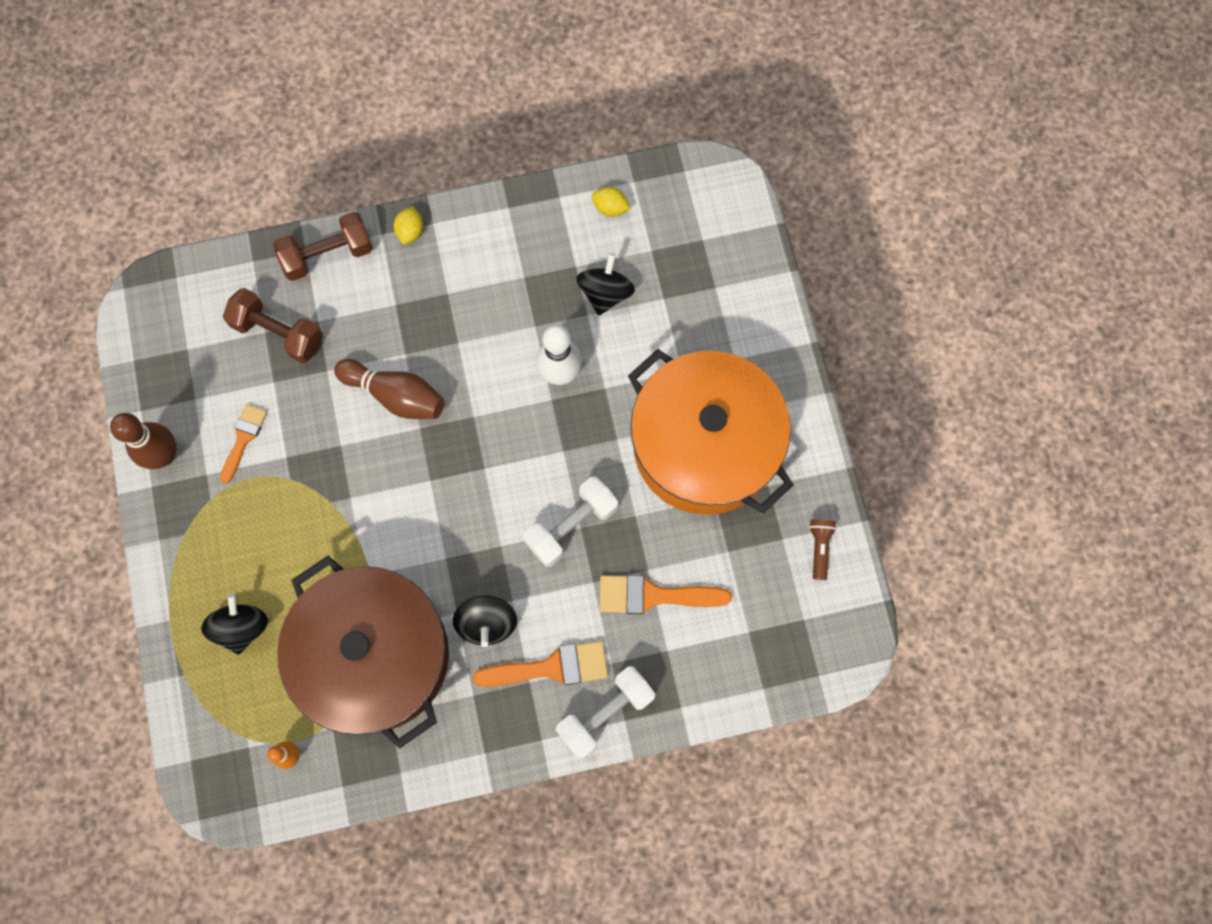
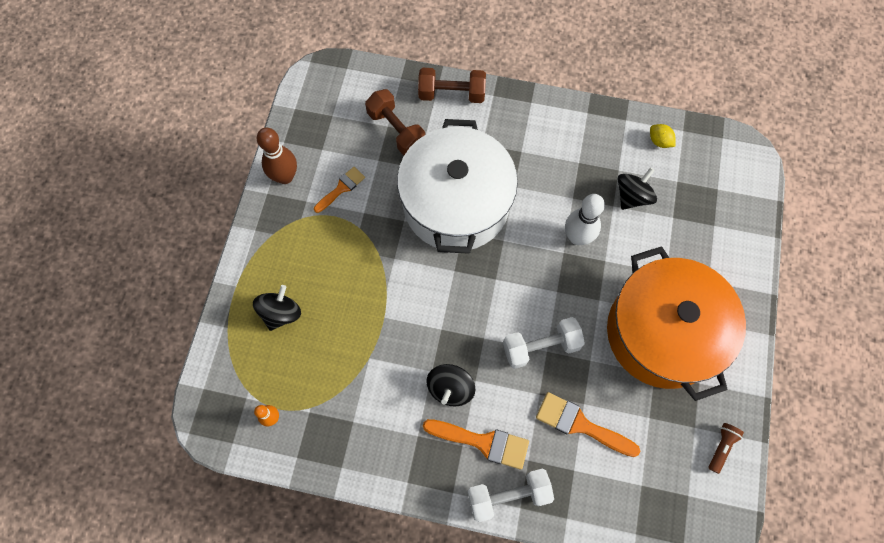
camera: 25 degrees right, 5 degrees down
(375, 656) = (361, 375): brown pot -> none
(396, 395) = (456, 203): brown bowling pin -> white pot
(410, 231) = (513, 101): yellow lemon -> none

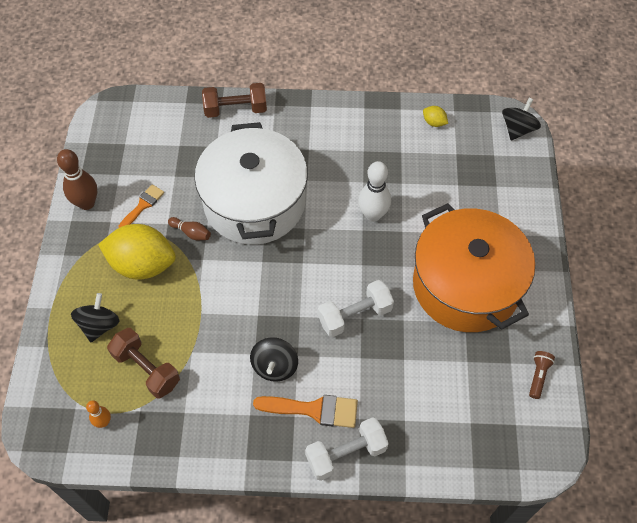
camera: 10 degrees left, 10 degrees down
(332, 254) = (142, 264): none -> yellow lemon
(386, 227) = (191, 233): none -> brown bowling pin
(396, 130) = (188, 147): brown dumbbell -> brown dumbbell (146, 369)
(580, 424) = (403, 378): orange brush -> none
(632, 196) = (417, 172): black spinning top -> black spinning top (517, 129)

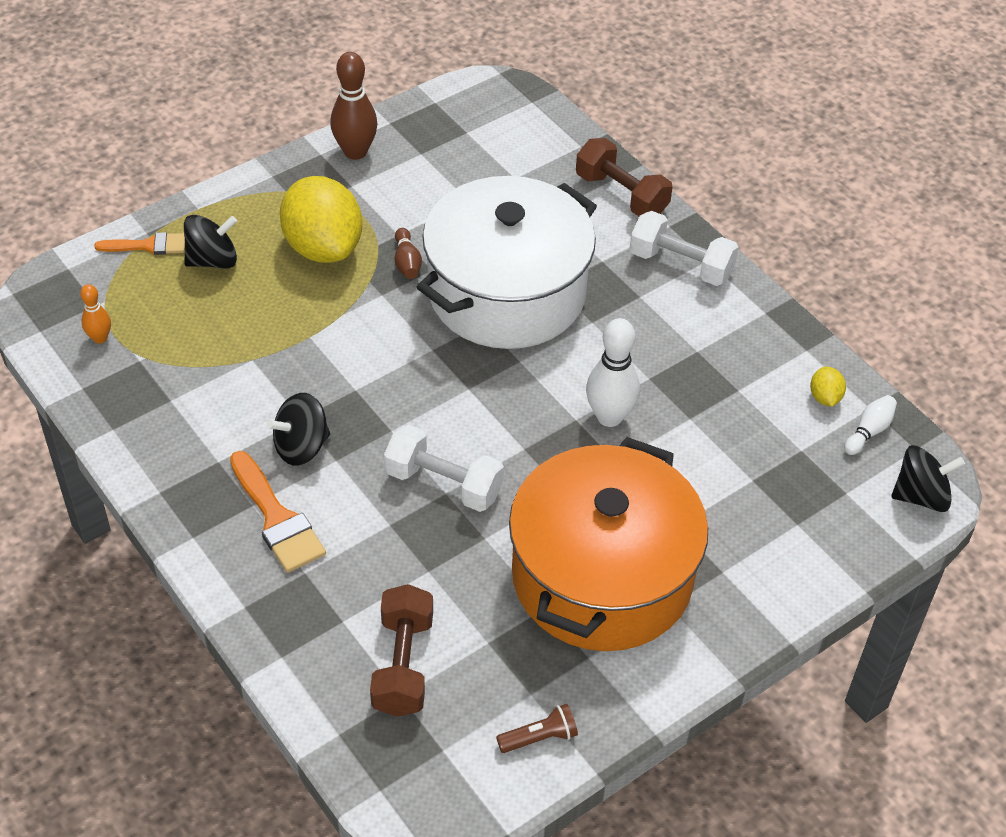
camera: 50 degrees right, 10 degrees down
(143, 205) = (400, 199): orange brush -> orange brush (148, 246)
(146, 369) = (195, 333): brown dumbbell -> brown dumbbell (403, 664)
(346, 454) = (245, 585): white dumbbell -> white dumbbell (680, 265)
(467, 121) = (869, 431): none -> white bowling pin

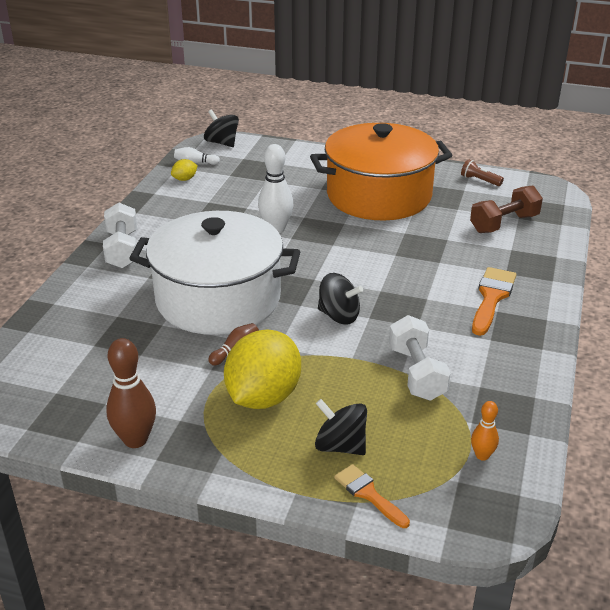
camera: 125 degrees left, 15 degrees down
(301, 447) = (436, 314): black spinning top -> black spinning top (339, 316)
(444, 484) = (390, 257): white dumbbell -> white dumbbell (416, 373)
(621, 195) = (71, 294): brown dumbbell -> none

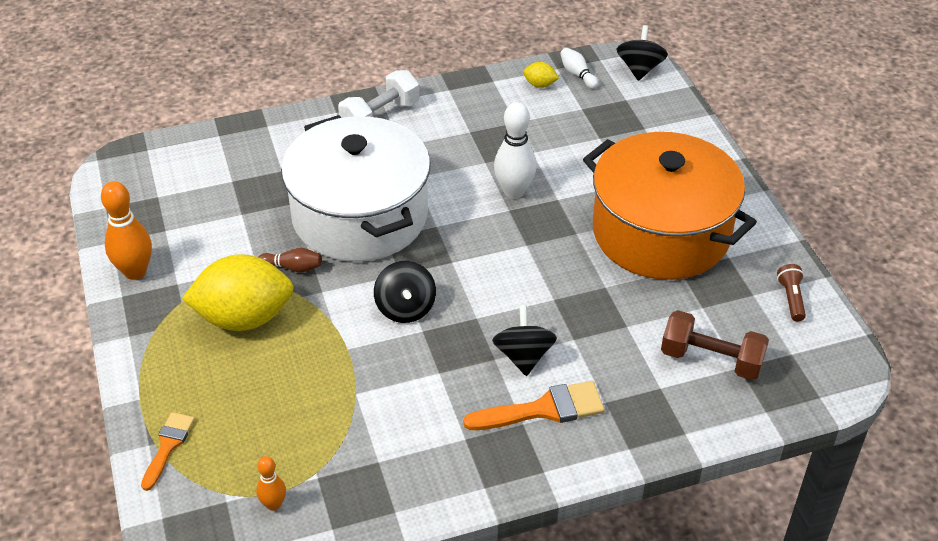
camera: 55 degrees right, 10 degrees up
(135, 440) = (135, 272): brown bowling pin -> orange bowling pin
(340, 446) = (216, 399): black spinning top -> black spinning top (523, 356)
(416, 373) = (360, 405): white dumbbell -> none

